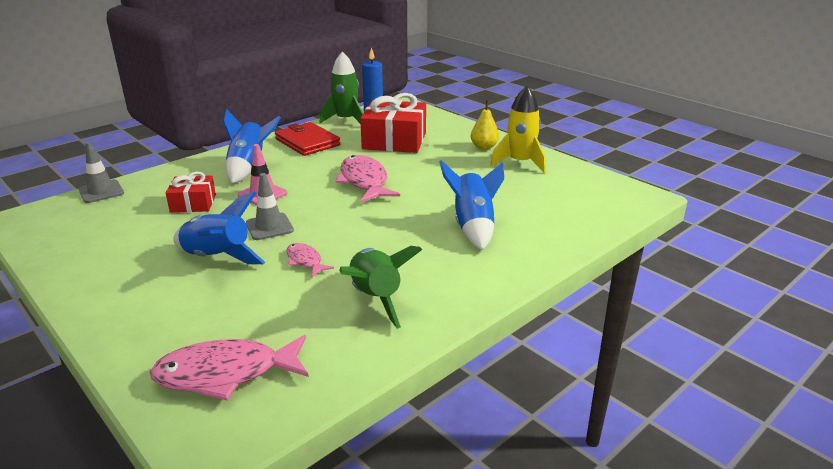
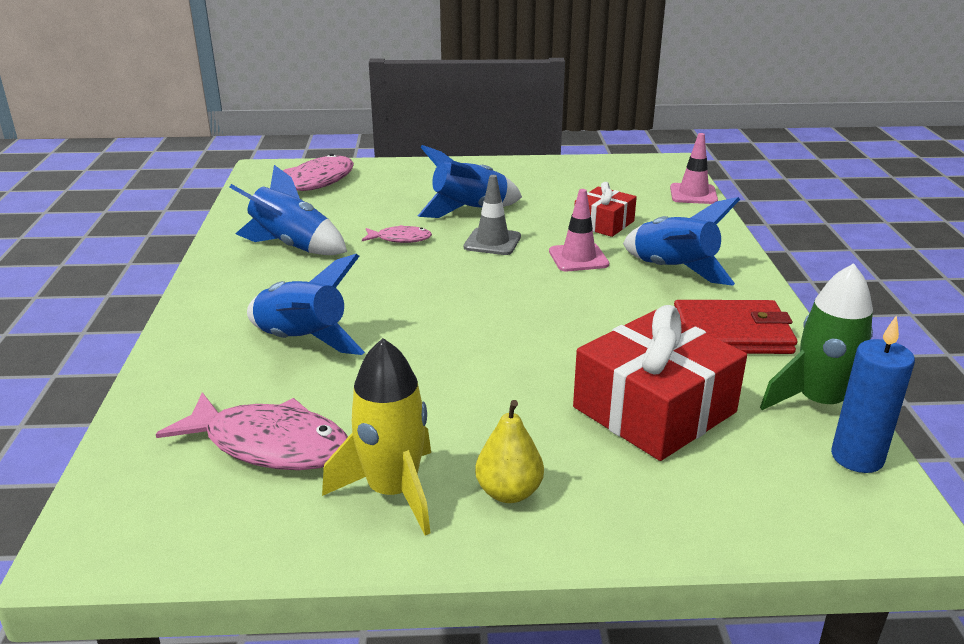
camera: 130 degrees right, 0 degrees up
(101, 192) = (693, 194): grey traffic cone -> pink traffic cone
(364, 181) = (527, 324): pink fish -> pink fish (270, 445)
(375, 298) = (292, 246): green rocket -> blue rocket

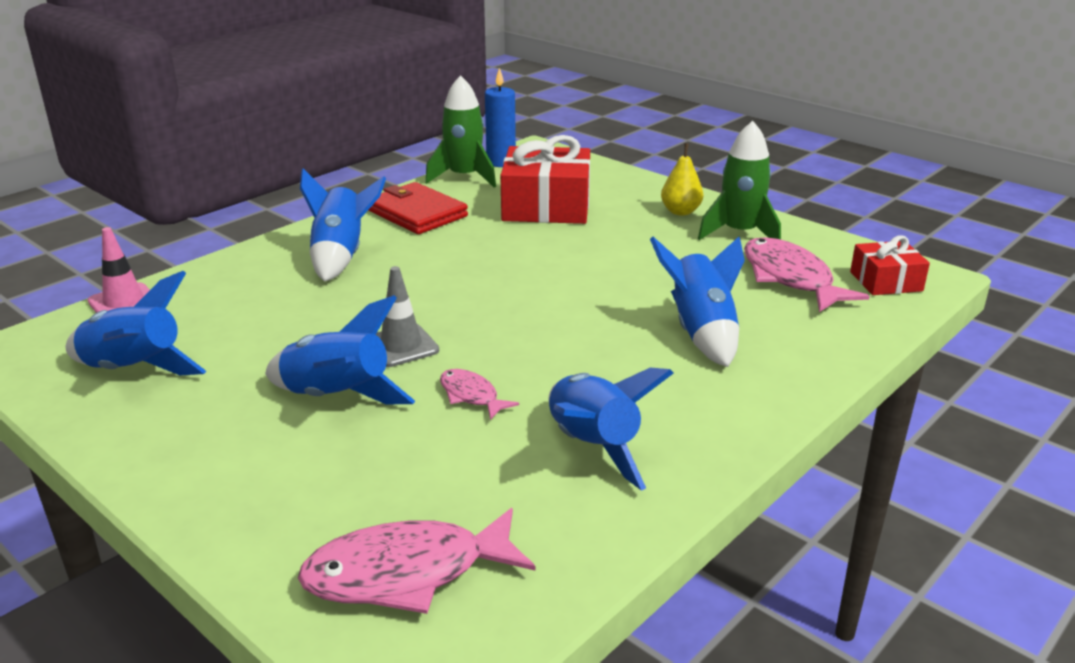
camera: 135 degrees left, 0 degrees up
(393, 492) = (739, 233): yellow rocket -> green rocket
(578, 258) = (374, 296): pink traffic cone -> none
(592, 180) = (134, 370): none -> blue rocket
(604, 223) = (273, 315): red gift -> red gift (886, 281)

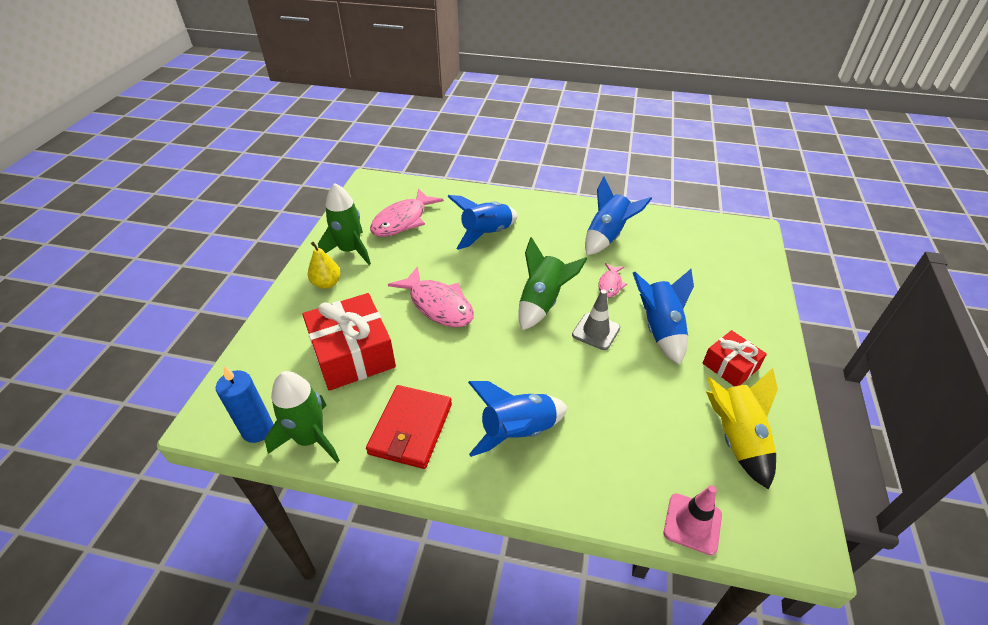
camera: 120 degrees left, 15 degrees up
(134, 370) = (736, 438): blue rocket -> yellow rocket
(406, 573) = (722, 253): pink fish -> pink fish (438, 305)
(499, 327) = (542, 302): none -> green rocket
(886, 281) = (385, 193): red gift -> red gift (730, 366)

